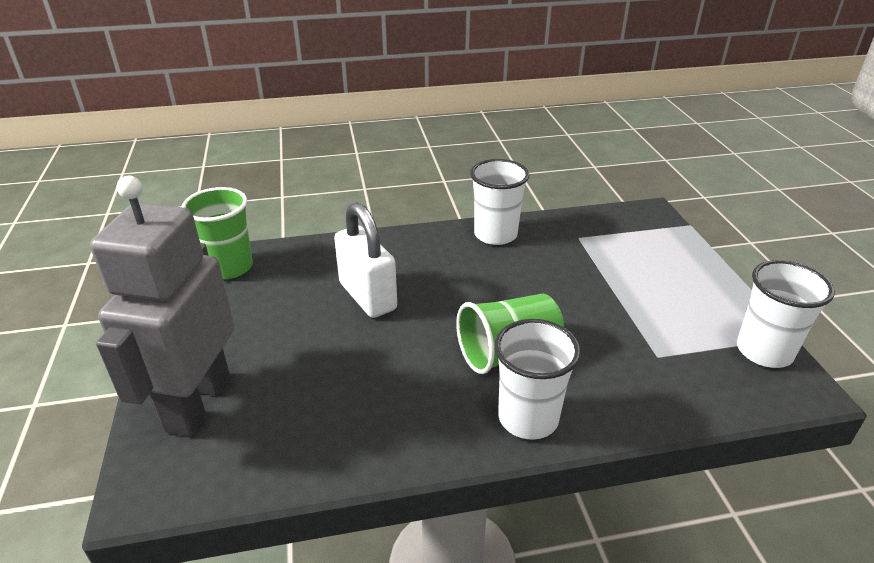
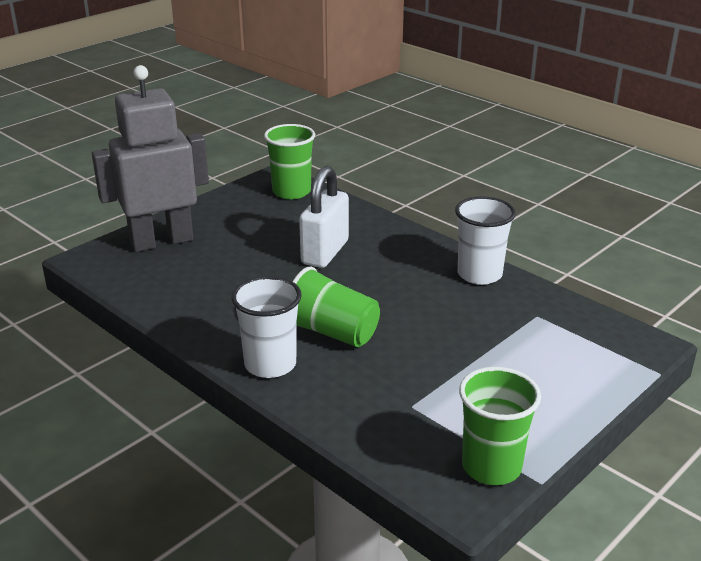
camera: 55 degrees right, 5 degrees down
(764, 351) = (491, 466): white cup -> green cup

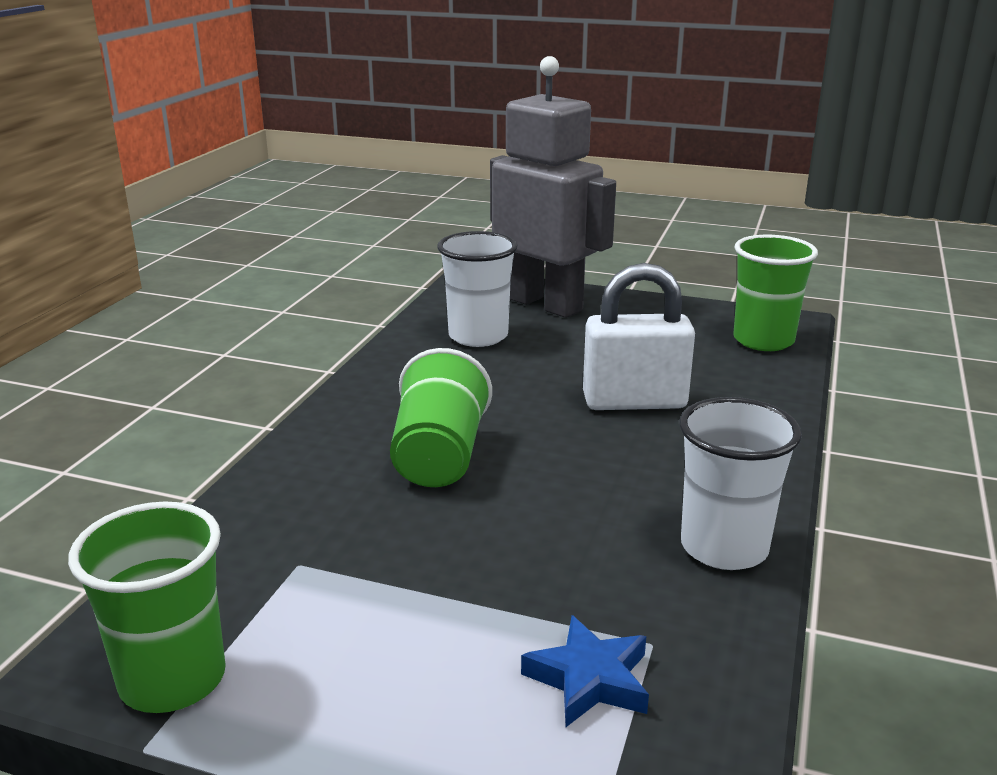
camera: 65 degrees right, 5 degrees down
(270, 364) = (336, 433): white cup -> white cup (478, 336)
(552, 339) = (589, 679): none -> blue star

